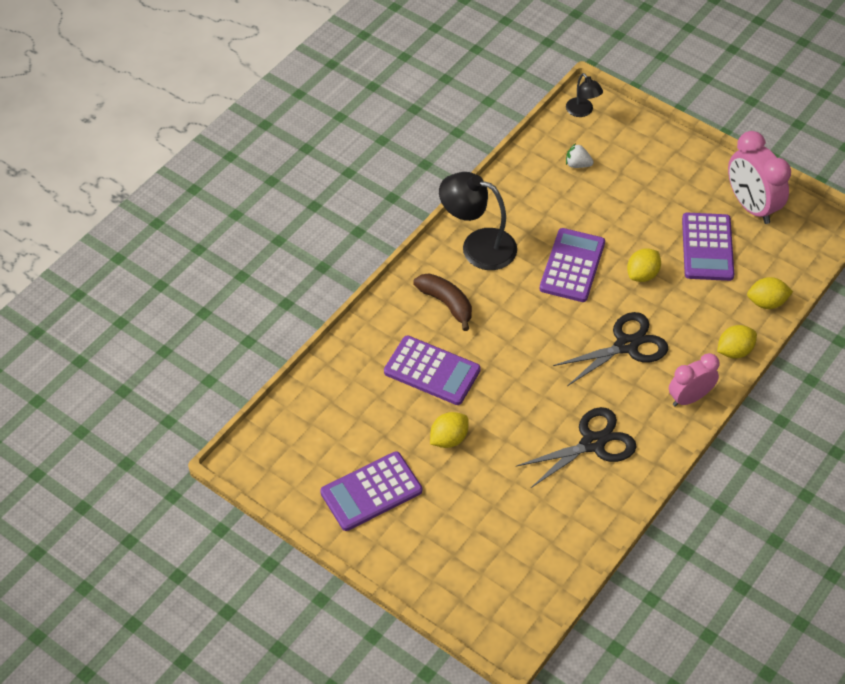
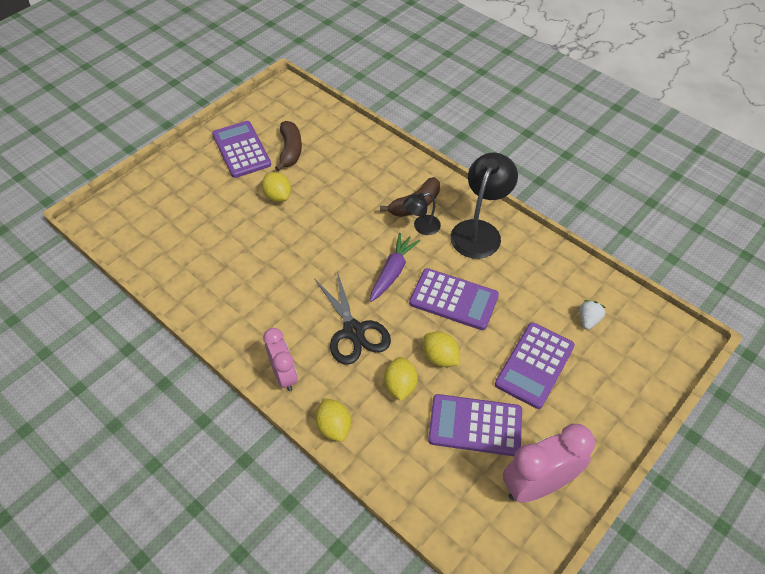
camera: 95 degrees right, 0 degrees up
(368, 437) = (290, 150): none -> brown banana
(432, 371) = (345, 191): purple calculator -> purple calculator (534, 365)
(545, 318) = (392, 272): none -> purple carrot
(582, 111) = (667, 334): black lamp -> black lamp (421, 227)
(592, 443) = (251, 291): black scissors -> none
(766, 302) = (394, 472): yellow lemon -> yellow lemon (400, 386)

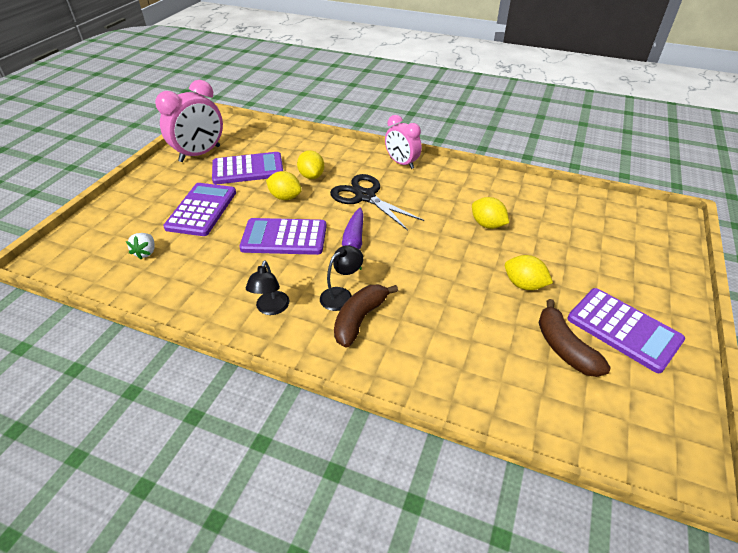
camera: 160 degrees right, 10 degrees down
(334, 427) = (349, 149): yellow lemon -> yellow lemon (487, 224)
(479, 231) = (271, 308): black lamp -> black lamp, size x0.53

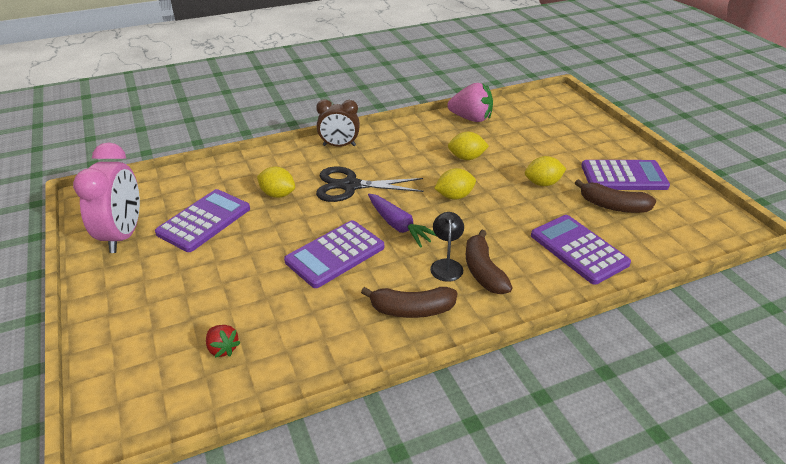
camera: 45 degrees left, 5 degrees down
(146, 252) = (223, 348): white strawberry -> red strawberry
(201, 210) = (217, 280): purple calculator -> purple calculator (578, 249)
(271, 308) = (412, 310): black lamp -> brown banana
(285, 197) = (282, 224): yellow lemon -> yellow lemon (454, 196)
(401, 163) = (339, 145): pink clock -> brown clock
(543, 195) = (471, 118): none -> pink strawberry

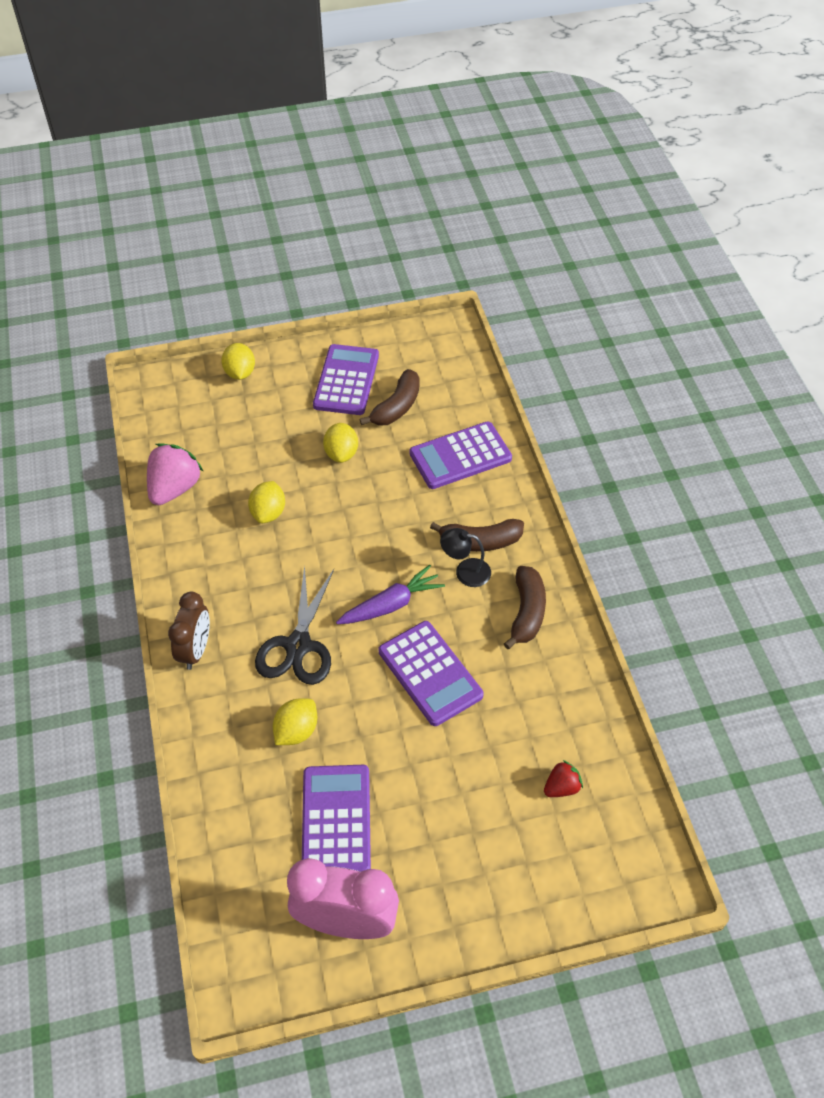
camera: 80 degrees left, 15 degrees up
(204, 221) = (336, 820): purple calculator -> purple calculator turned 45 degrees clockwise
(454, 196) = (346, 541): yellow lemon -> yellow lemon (240, 373)

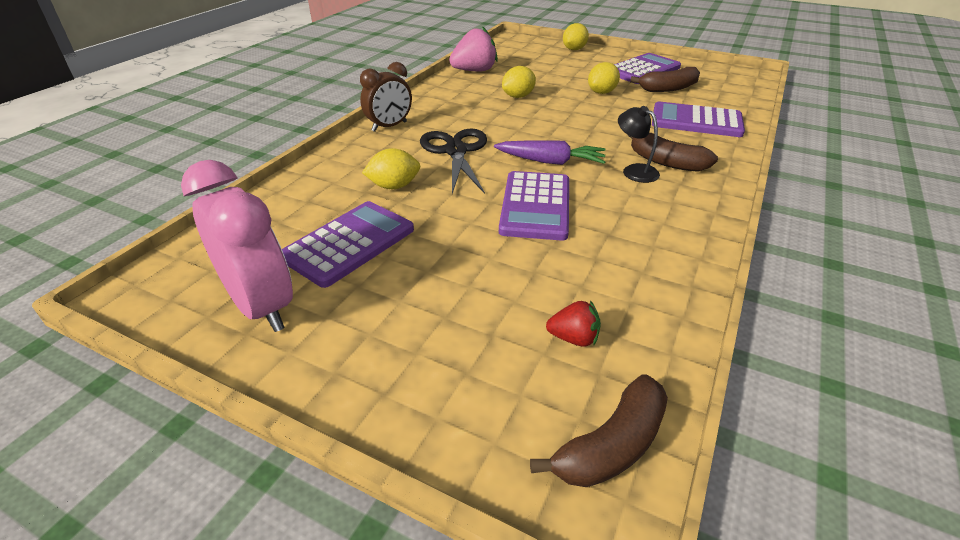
camera: 40 degrees right, 15 degrees down
(298, 645) = (456, 151): black scissors -> black scissors turned 120 degrees clockwise
(527, 612) = (667, 212): brown banana -> brown banana (611, 445)

